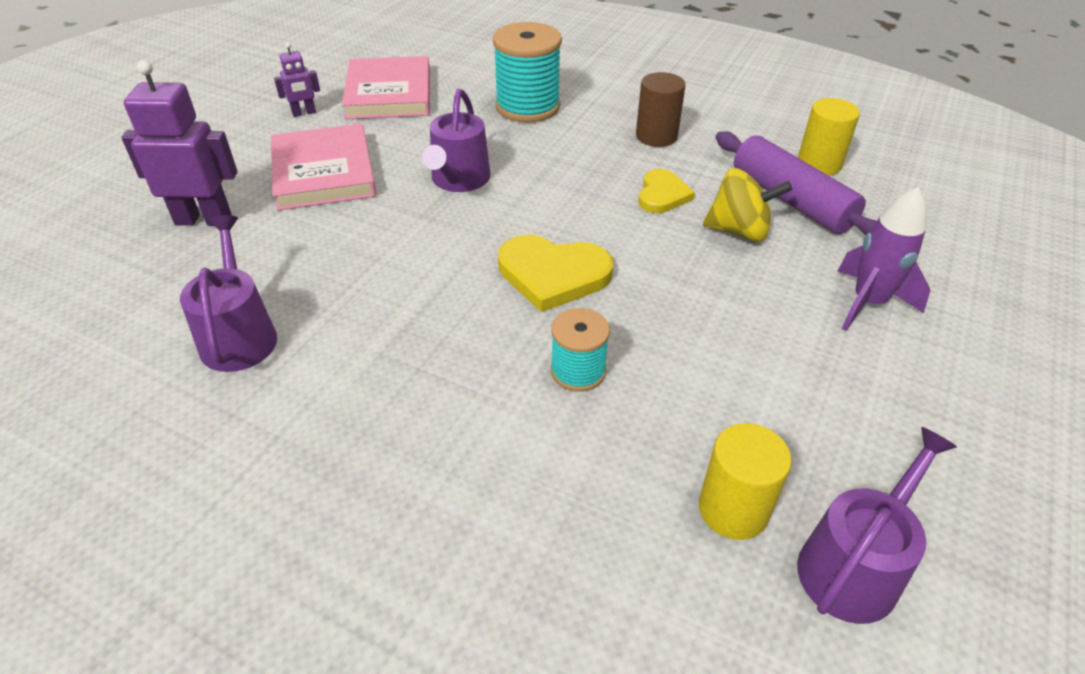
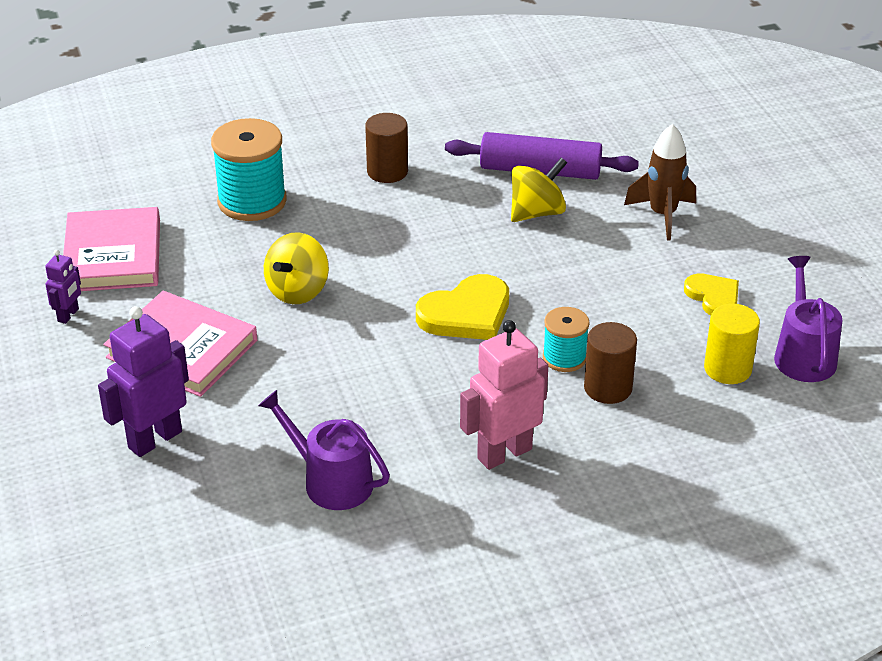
camera: 45 degrees left, 5 degrees down
(389, 93) = (113, 255): pink book -> pink book turned 45 degrees clockwise
(391, 420) = (504, 453): none -> pink robot
(458, 180) = (298, 291): purple watering can -> yellow spinning top
(575, 431) = (608, 388): none -> brown cylinder
(662, 195) = (455, 215): yellow heart -> yellow heart (713, 297)
(819, 164) = (523, 132): yellow cylinder -> none
(868, 303) = (662, 215): purple rocket -> brown rocket

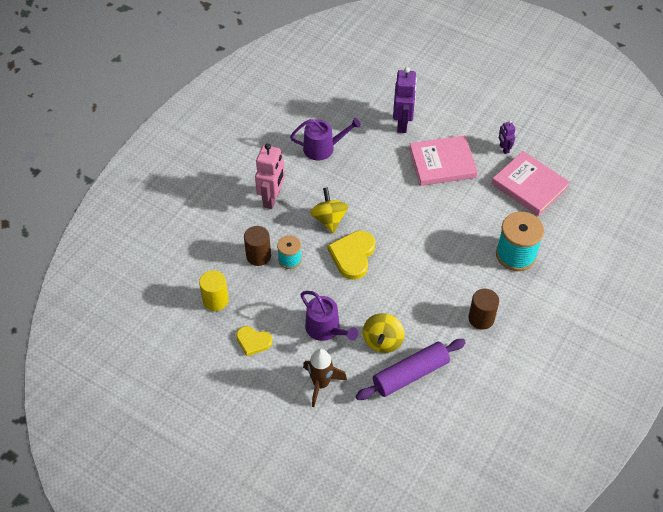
camera: 140 degrees right, 15 degrees up
(298, 291) = (434, 220): yellow spinning top -> yellow spinning top (329, 219)
(803, 355) = (187, 332): purple watering can -> purple watering can (325, 329)

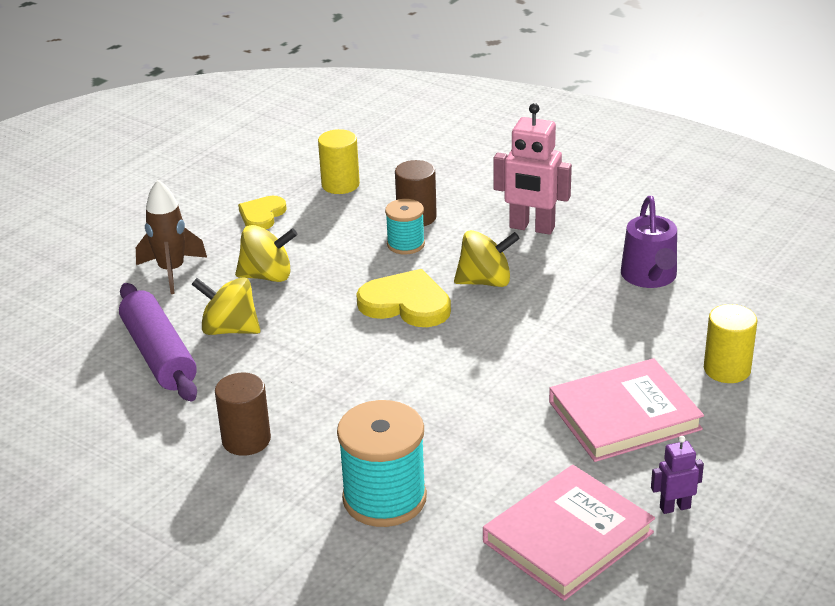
camera: 95 degrees right, 20 degrees down
(325, 329) = (267, 276): purple watering can -> yellow spinning top
(402, 124) = (727, 369): purple robot -> yellow cylinder
(442, 163) = (624, 415): pink book -> pink book turned 75 degrees clockwise

